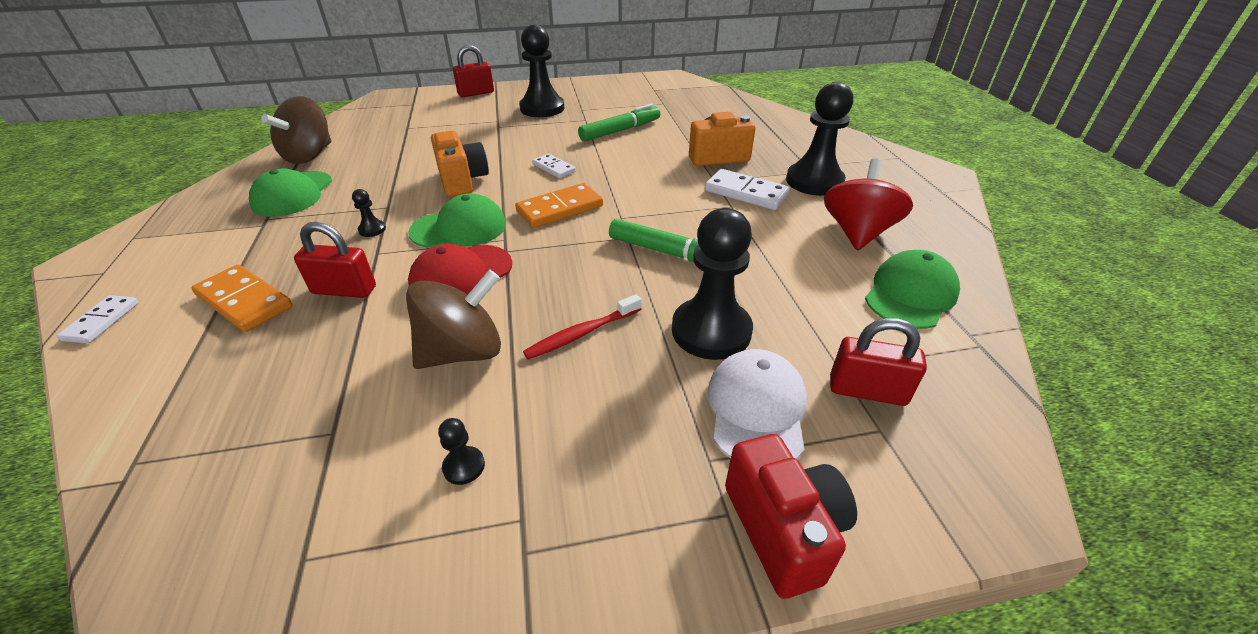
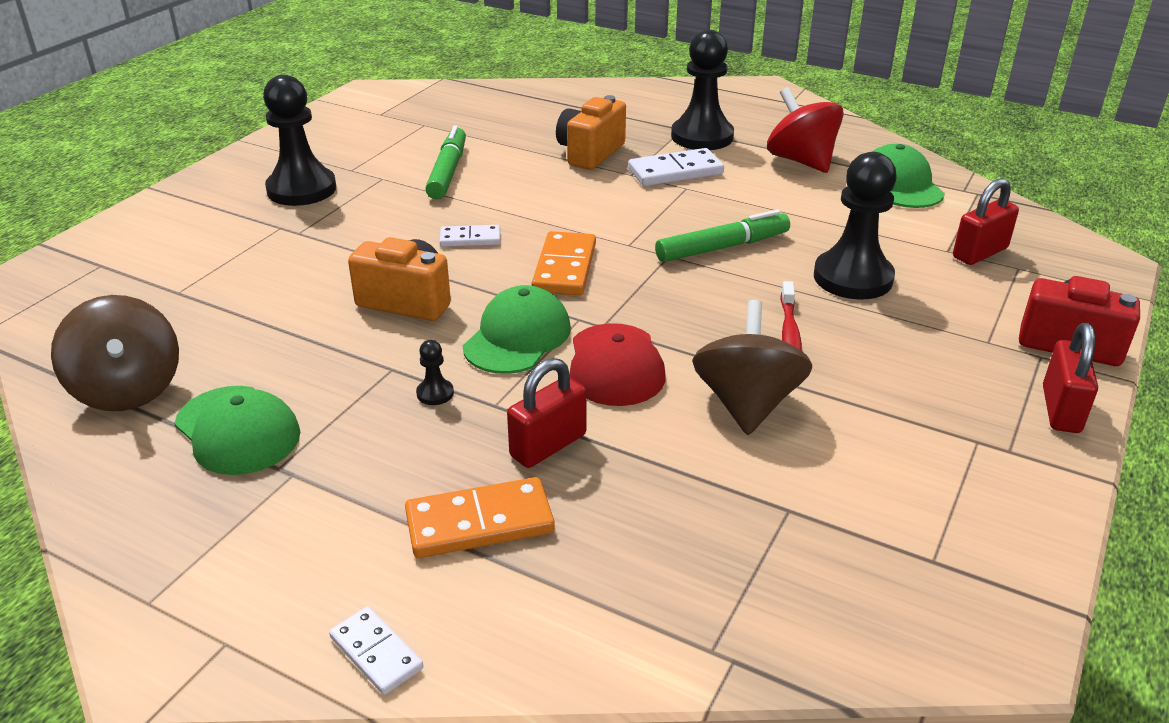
camera: 50 degrees left, 5 degrees down
(464, 466) = (899, 449): black pawn -> none
(476, 93) = (163, 211): red padlock -> red padlock (1061, 409)
(756, 409) = (958, 301): white cap -> none

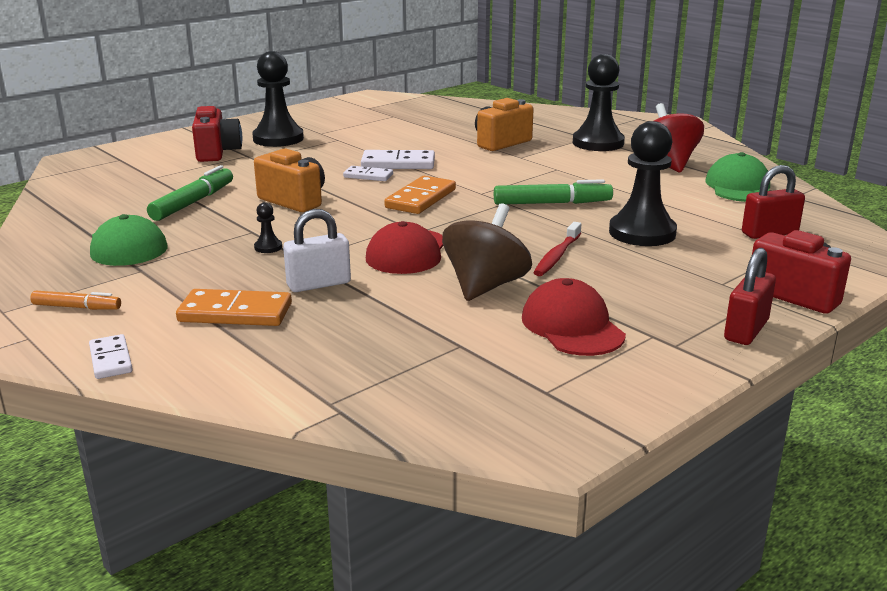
camera: 20 degrees right, 10 degrees down
(128, 390) = (81, 217): brown spinning top -> none
(235, 229) = (217, 153): none -> red camera
(253, 567) = (77, 307): none -> orange marker
(448, 172) = (386, 141): green marker -> green marker (193, 202)
(517, 337) = (352, 228): green cap -> none
(548, 445) = (319, 284): red padlock -> white padlock
(675, 172) = (557, 159): white domino -> white domino (398, 164)
(886, 447) = (572, 326): none -> red cap

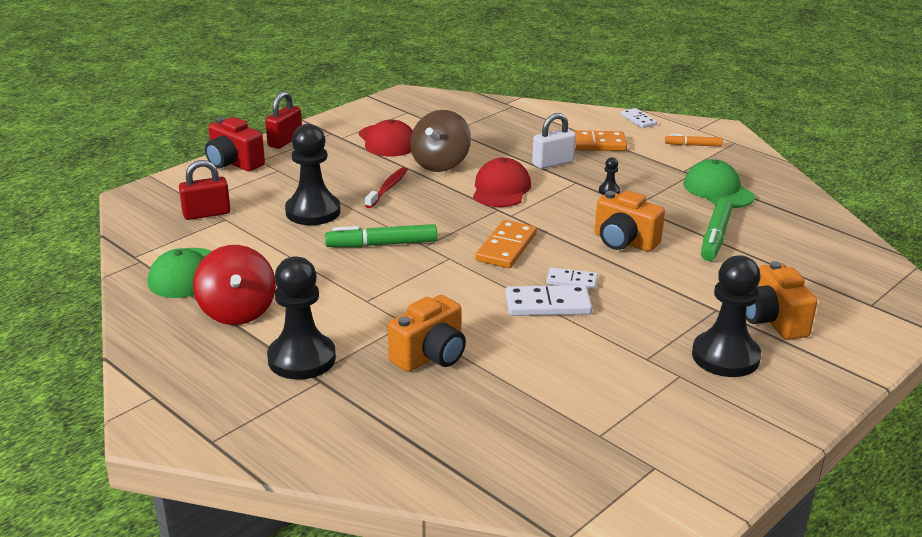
camera: 175 degrees right, 5 degrees up
(217, 153) = (773, 321): red camera -> orange camera

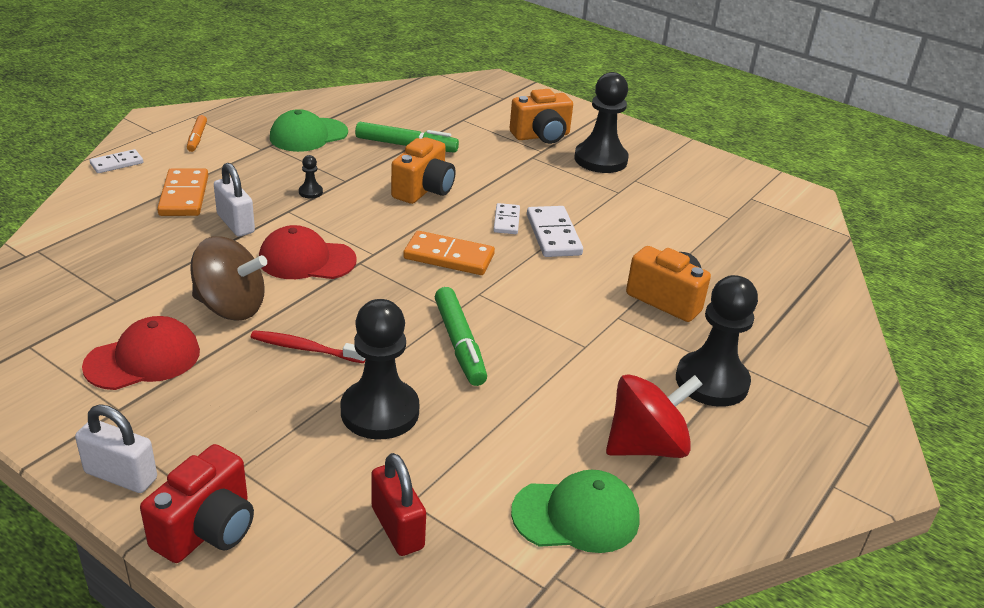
camera: 100 degrees left, 5 degrees up
(285, 141) = (121, 475): red padlock -> white padlock

